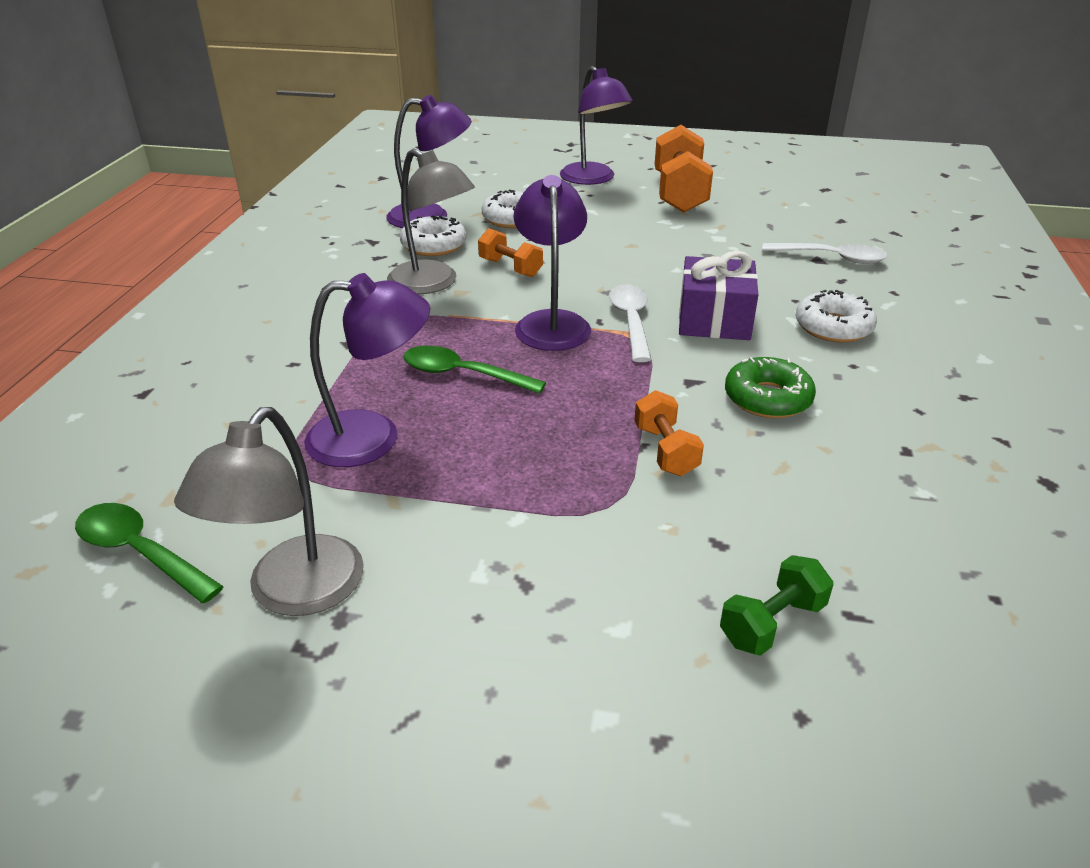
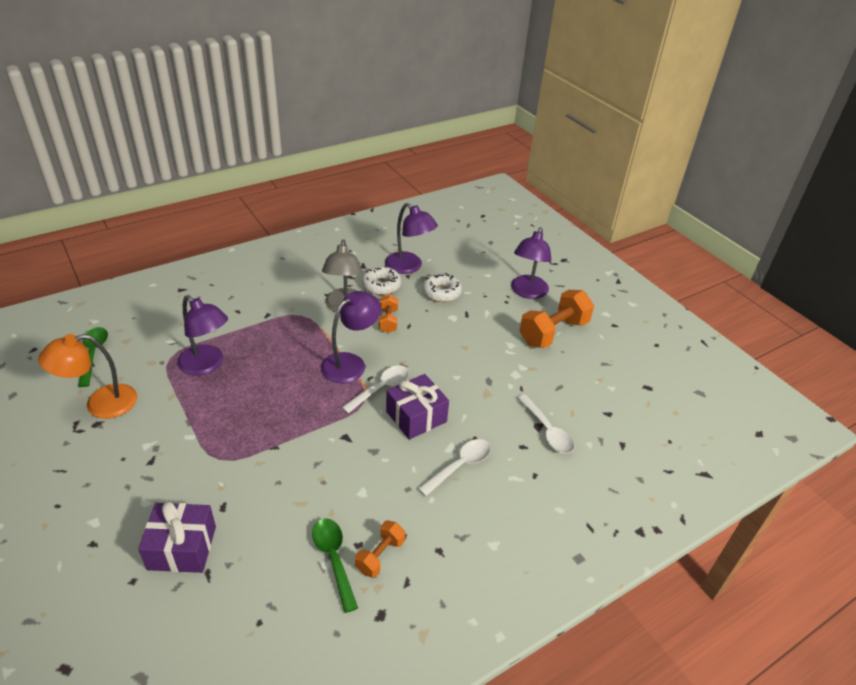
camera: 45 degrees right, 5 degrees up
(294, 593) = (100, 404): grey lamp -> orange lamp
(463, 374) = (277, 362): green spoon -> green spoon (334, 559)
(665, 450) = (277, 456): orange dumbbell -> orange dumbbell (380, 556)
(767, 398) = (357, 471): green donut -> none
(772, 623) = (182, 548): green dumbbell -> purple gift
(833, 327) = (460, 466): white donut -> white spoon

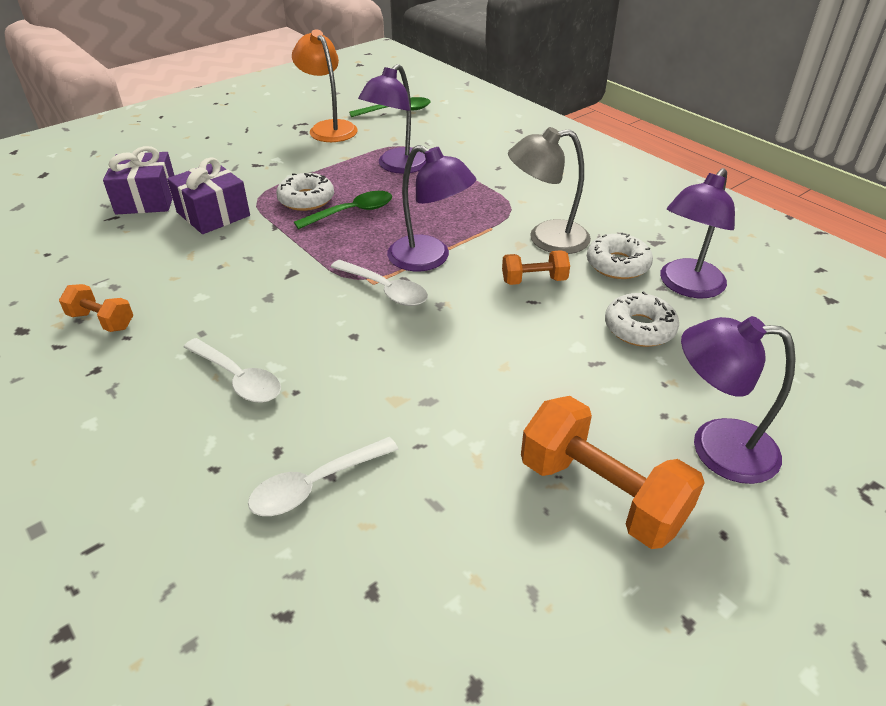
camera: 85 degrees right, 0 degrees up
(237, 425) = (306, 199): none -> white donut
(334, 559) = (107, 288): green spoon -> green spoon (352, 212)
(416, 416) = (334, 327): purple gift -> purple gift (213, 214)

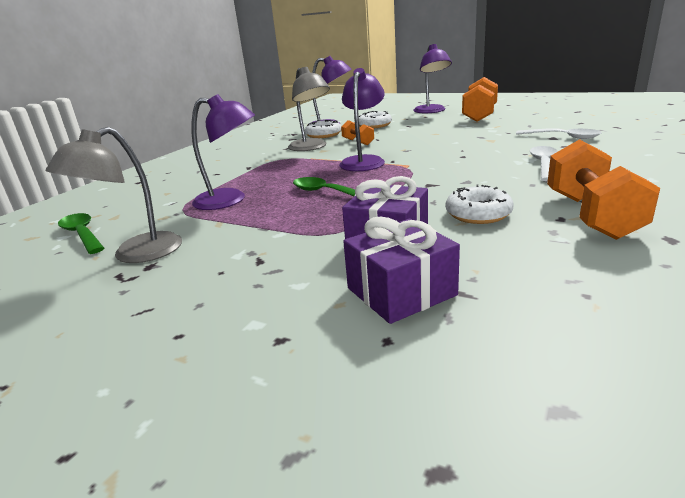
camera: 110 degrees left, 15 degrees down
(102, 321) = (591, 215): orange dumbbell -> orange dumbbell, size x1.88
(306, 199) = (319, 212): white donut -> white donut (478, 214)
(329, 128) = (136, 254): orange lamp -> grey lamp
(385, 290) = (411, 161): white spoon -> none

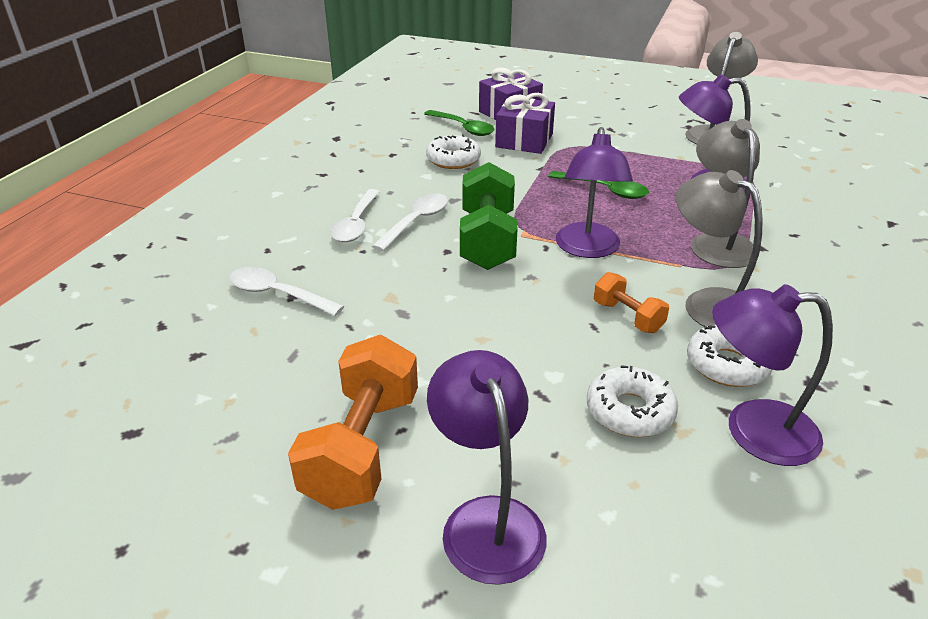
camera: 170 degrees right, 10 degrees up
(82, 234) = (799, 150): green spoon -> green spoon (463, 128)
(273, 168) = (717, 242): none -> grey lamp
(434, 161) = (487, 240): none -> green dumbbell
(493, 167) = (416, 222): none -> white spoon
(591, 215) = (368, 156): orange dumbbell -> none

